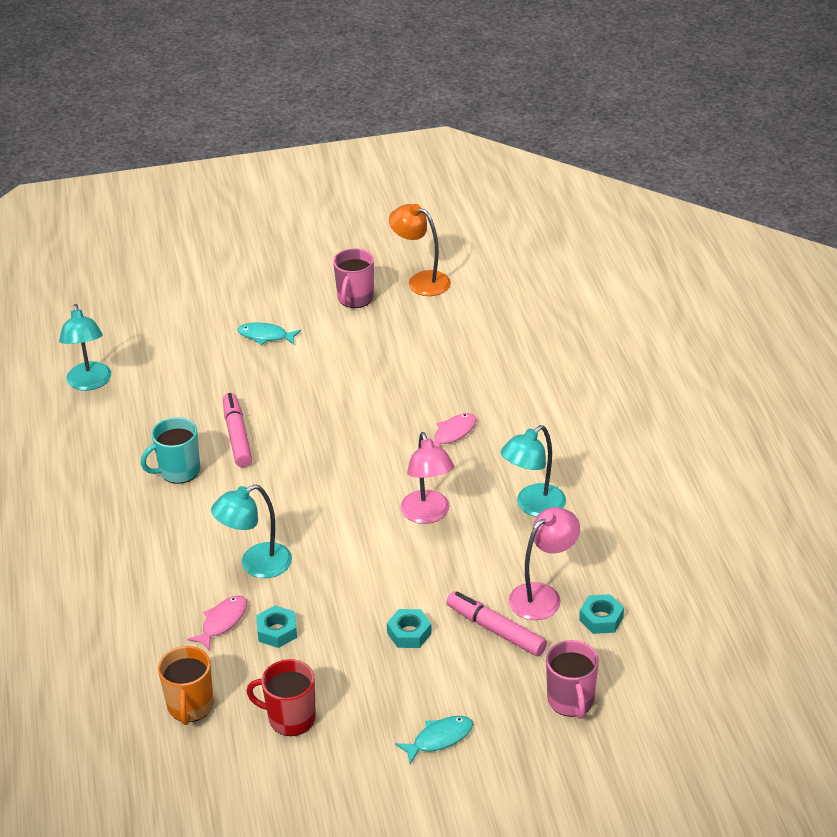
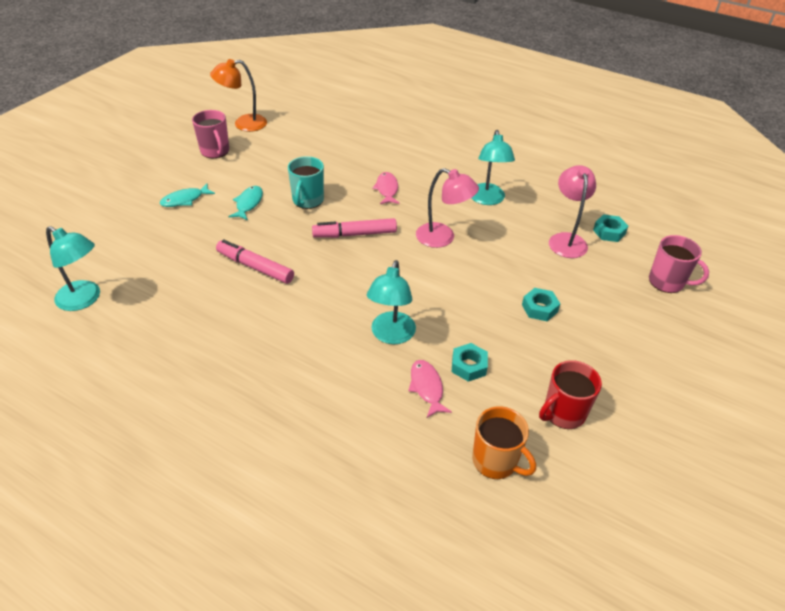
camera: 50 degrees left, 5 degrees up
(178, 471) = (245, 314): turquoise mug -> turquoise mug (307, 200)
(439, 739) = (651, 354): turquoise fish -> turquoise fish (248, 203)
(496, 630) = (576, 273): pink marker -> pink marker (355, 234)

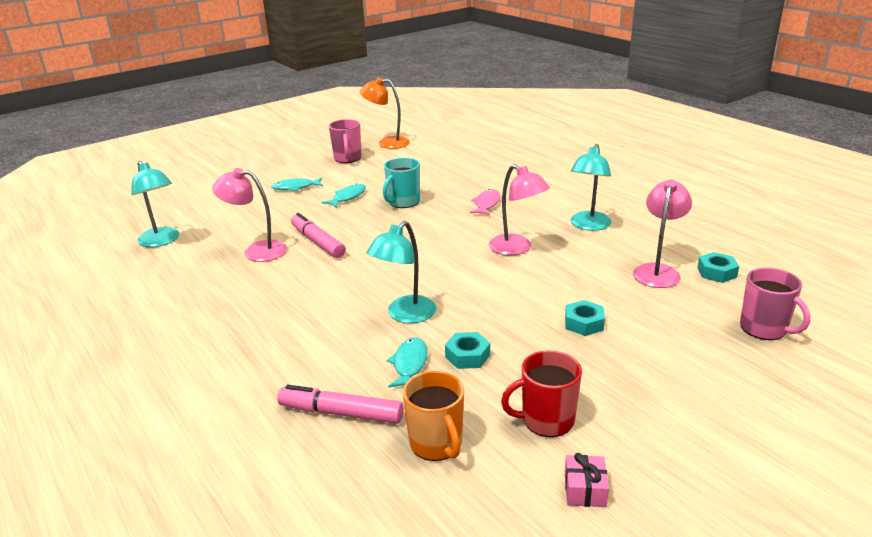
camera: 25 degrees right, 15 degrees down
(199, 291) = (256, 251): none -> pink lamp
(355, 234) = (429, 232): pink marker -> pink marker (341, 413)
(427, 387) = (409, 364): pink fish -> turquoise fish
(623, 468) = (585, 490): none -> pink gift

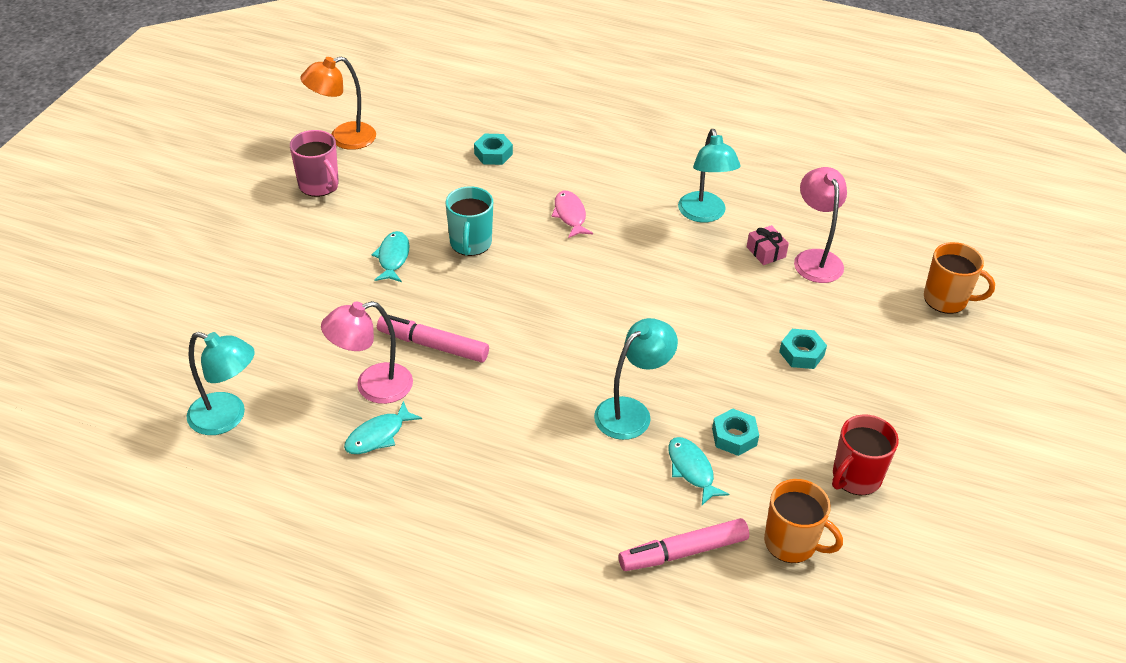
camera: 35 degrees left, 15 degrees up
(295, 187) = (305, 262): turquoise fish -> turquoise fish (378, 435)
(405, 315) = (631, 412): turquoise lamp -> turquoise lamp turned 135 degrees counterclockwise
(517, 249) = (661, 275): pink lamp -> none
(585, 490) = (933, 530): pink gift -> pink gift (766, 252)
(716, 272) = (865, 241): turquoise nut -> turquoise nut (493, 154)
(764, 328) = (946, 300): pink mug -> orange mug

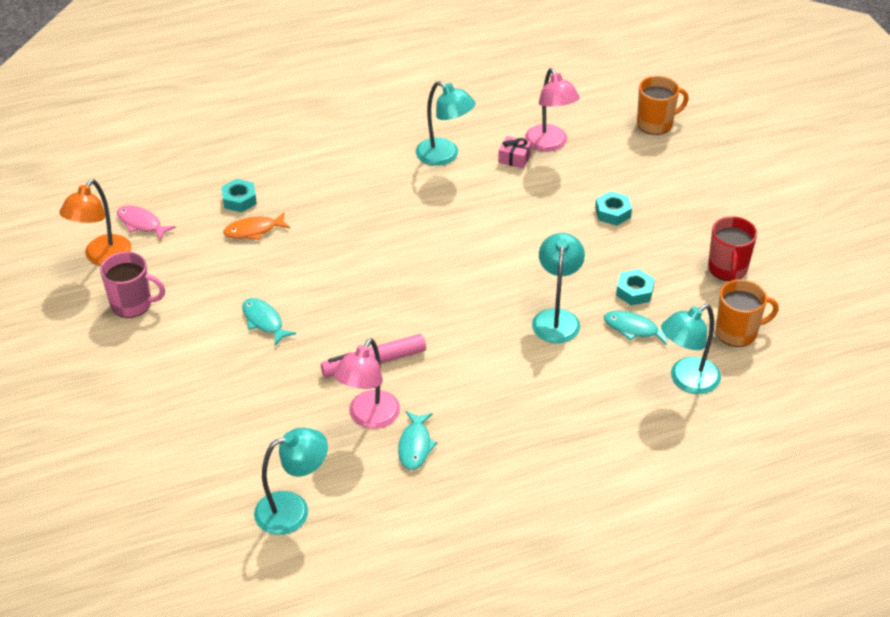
camera: 40 degrees left, 0 degrees up
(470, 243) = (308, 276): turquoise mug -> none
(474, 183) = (253, 230): none -> orange fish
(570, 215) = (353, 212): pink fish -> pink fish (141, 223)
(683, 552) = (686, 381): pink marker -> turquoise lamp
(815, 259) = (550, 144): pink lamp -> pink lamp turned 150 degrees counterclockwise

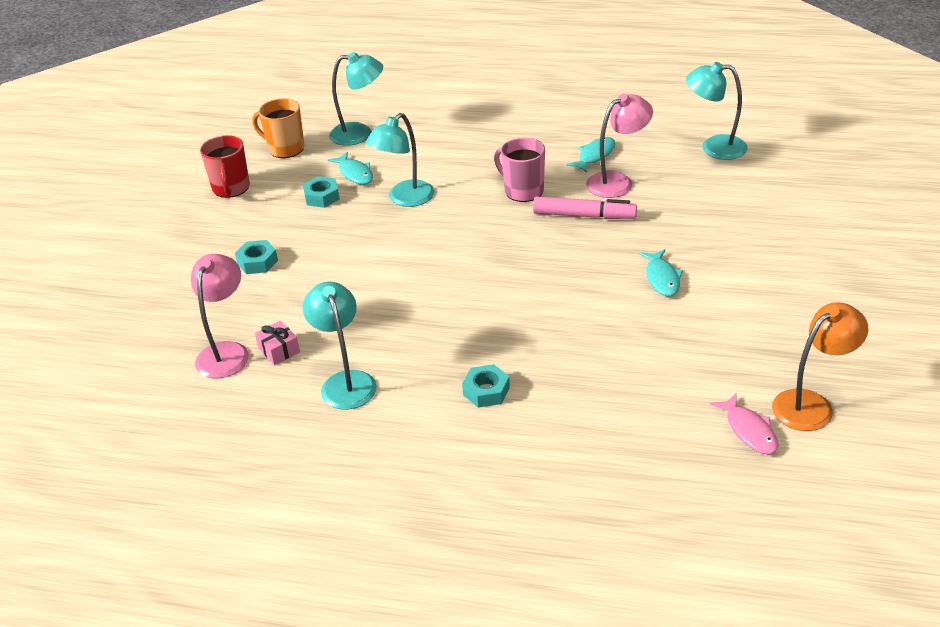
camera: 145 degrees left, 5 degrees down
(132, 304) = (792, 339): pink mug -> pink mug (523, 191)
(239, 200) = (615, 417): turquoise nut -> turquoise nut (486, 391)
(253, 230) = (620, 373): orange fish -> none
(655, 124) = (101, 332): orange mug -> none
(727, 269) = (231, 188): red mug -> red mug turned 135 degrees clockwise

